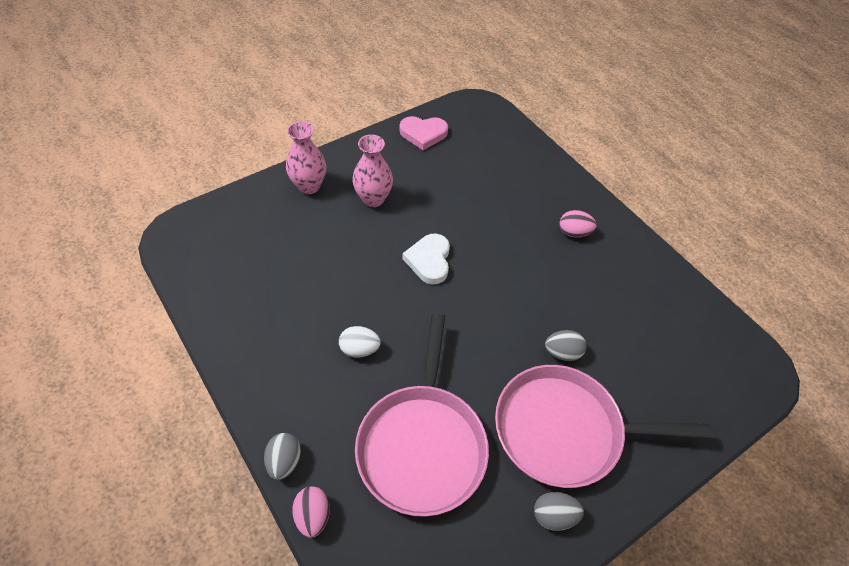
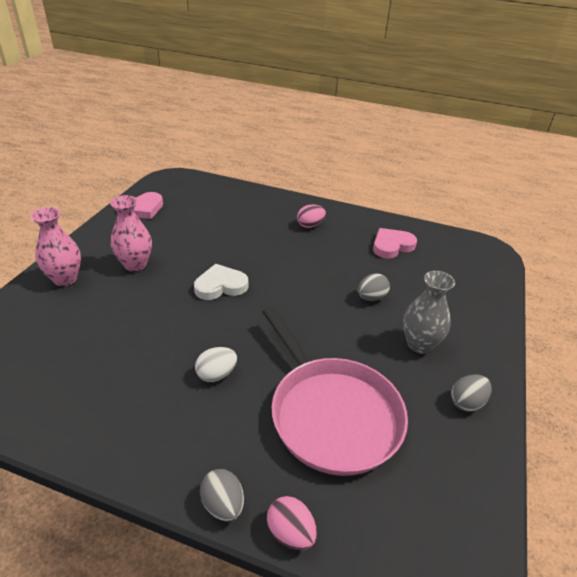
camera: 35 degrees left, 15 degrees down
(429, 261) = (220, 286): white heart -> white heart turned 105 degrees clockwise
(564, 431) = (419, 344): pink pan -> grey vase
(643, 303) = (392, 246): none -> pink heart

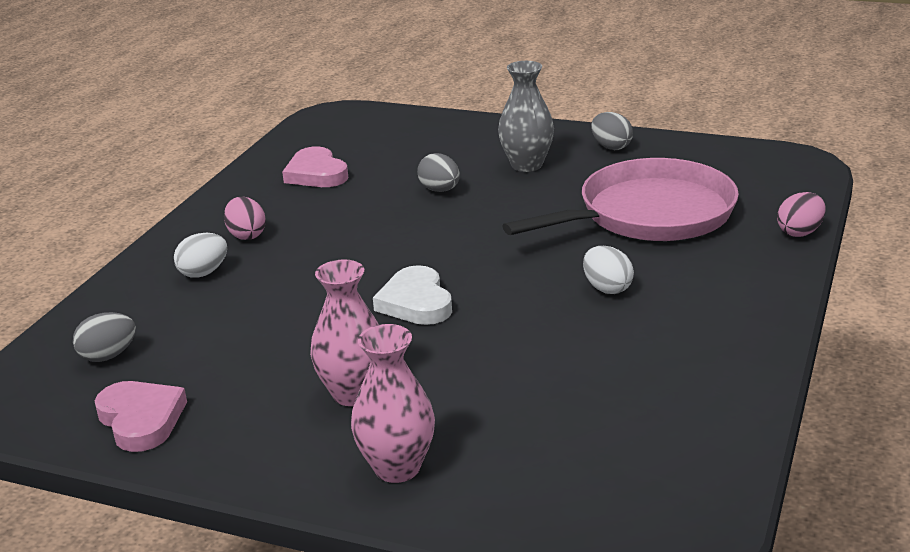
camera: 85 degrees left, 10 degrees down
(223, 504) = (788, 268): grey egg -> grey egg (108, 356)
(269, 215) = (204, 273): none -> white egg

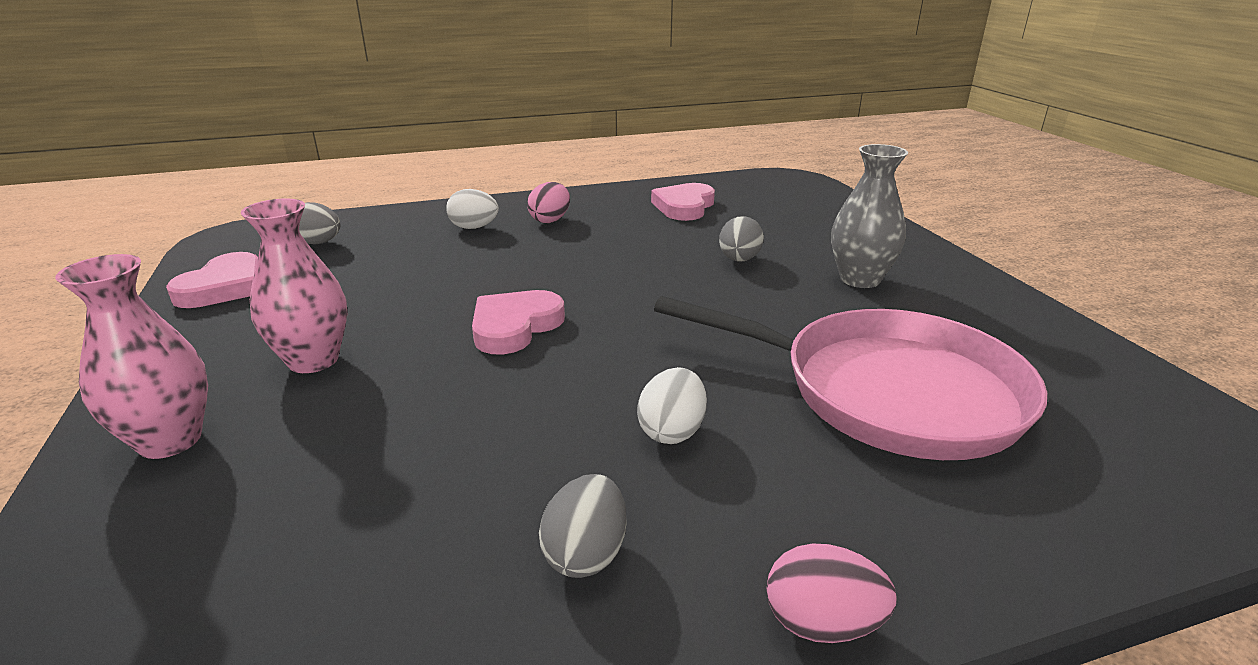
camera: 50 degrees right, 0 degrees up
(416, 302) = (515, 326): white heart -> pink heart
(611, 147) = (988, 307): grey egg -> grey egg (586, 553)
(800, 232) = (1068, 554): pink egg -> pink egg (822, 623)

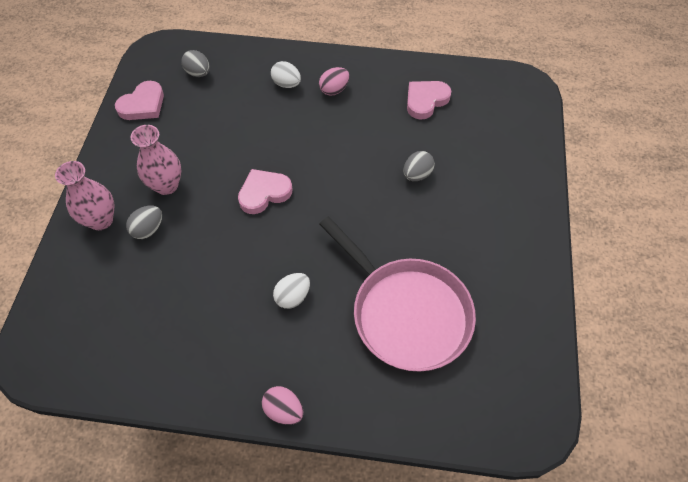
camera: 25 degrees right, 30 degrees up
(586, 553) = (224, 345): grey egg -> grey egg (148, 229)
(859, 279) = (471, 220): grey vase -> none

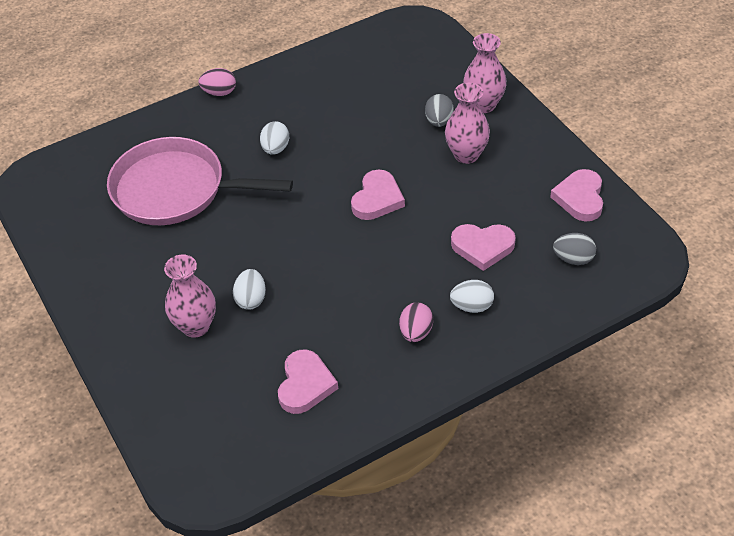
camera: 145 degrees right, 10 degrees down
(238, 113) = (482, 247): none -> pink heart
(417, 174) = (251, 299): grey egg -> white egg
(468, 179) = (195, 326): none -> pink vase

